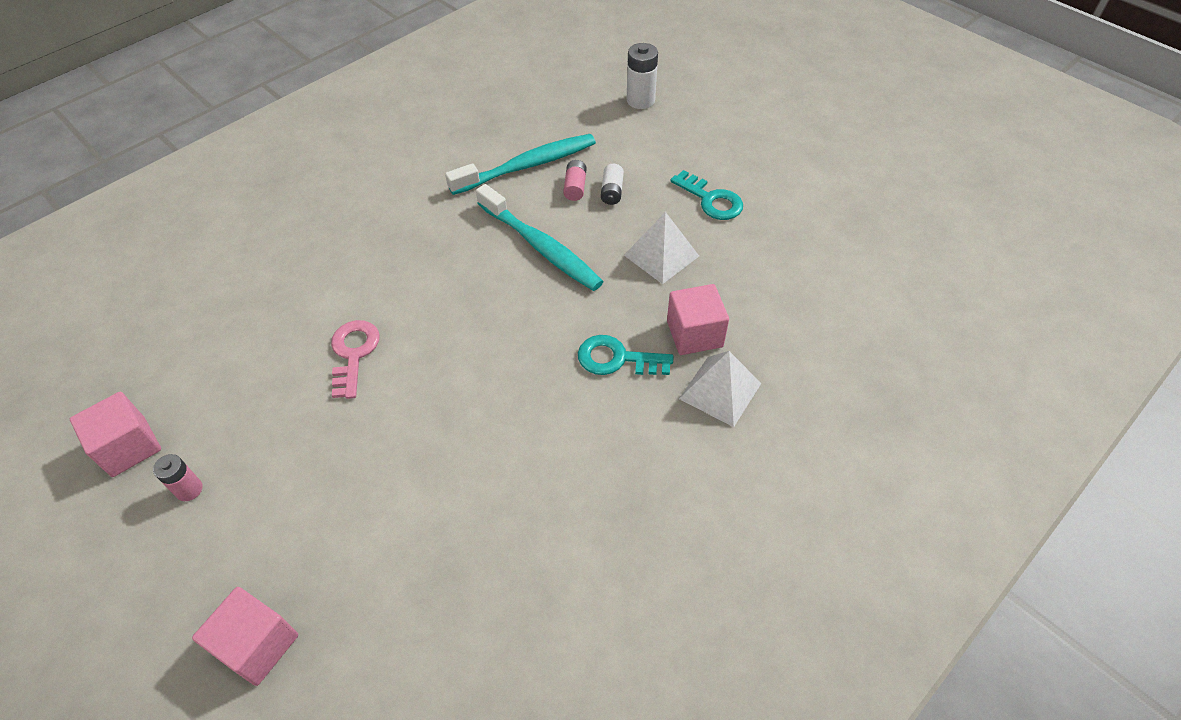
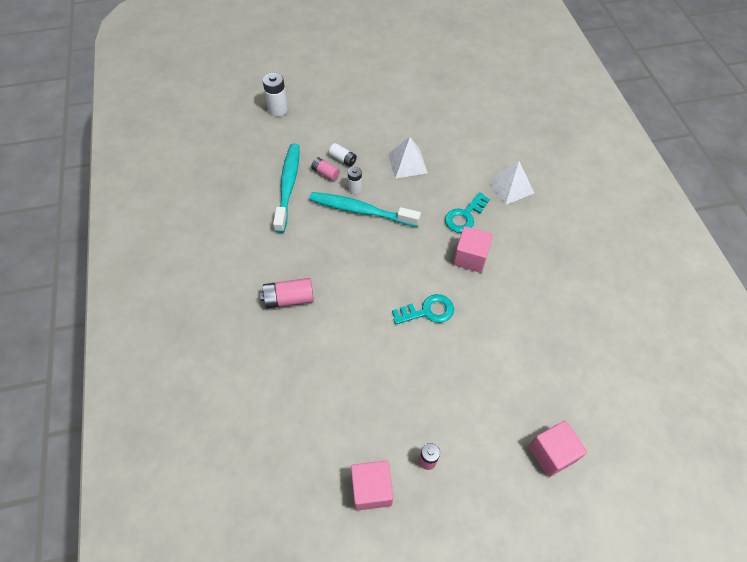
camera: 60 degrees left, 5 degrees up
(353, 353) = (378, 335): pink key -> none
(360, 246) = (289, 299): none -> pink battery
(541, 247) = (361, 210): turquoise toothbrush -> turquoise toothbrush turned 150 degrees counterclockwise
(572, 225) = (355, 189): none -> white battery
(694, 334) = (469, 178): pink cube -> pink cube (470, 257)
(711, 200) = (384, 123): turquoise key -> turquoise key (428, 311)

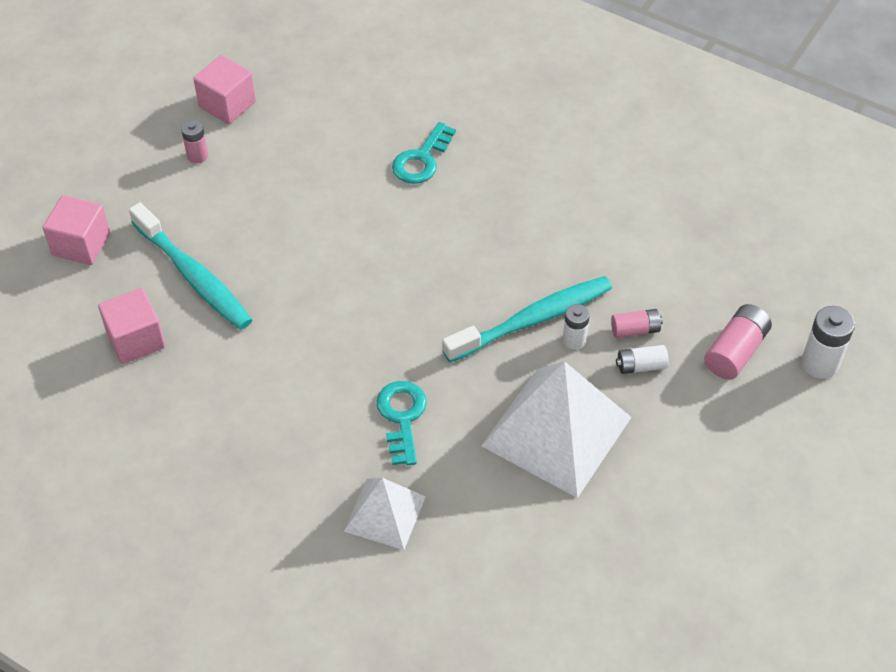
camera: 135 degrees right, 5 degrees down
(288, 186) = (653, 278): turquoise toothbrush -> turquoise toothbrush (194, 276)
(289, 299) = (484, 174): pink battery -> pink battery (735, 351)
(407, 163) = (556, 431): white pyramid -> white pyramid, size x1.79
(428, 311) = (328, 273): turquoise key -> turquoise key (421, 159)
(470, 257) = (341, 369): pink cube -> pink cube (136, 339)

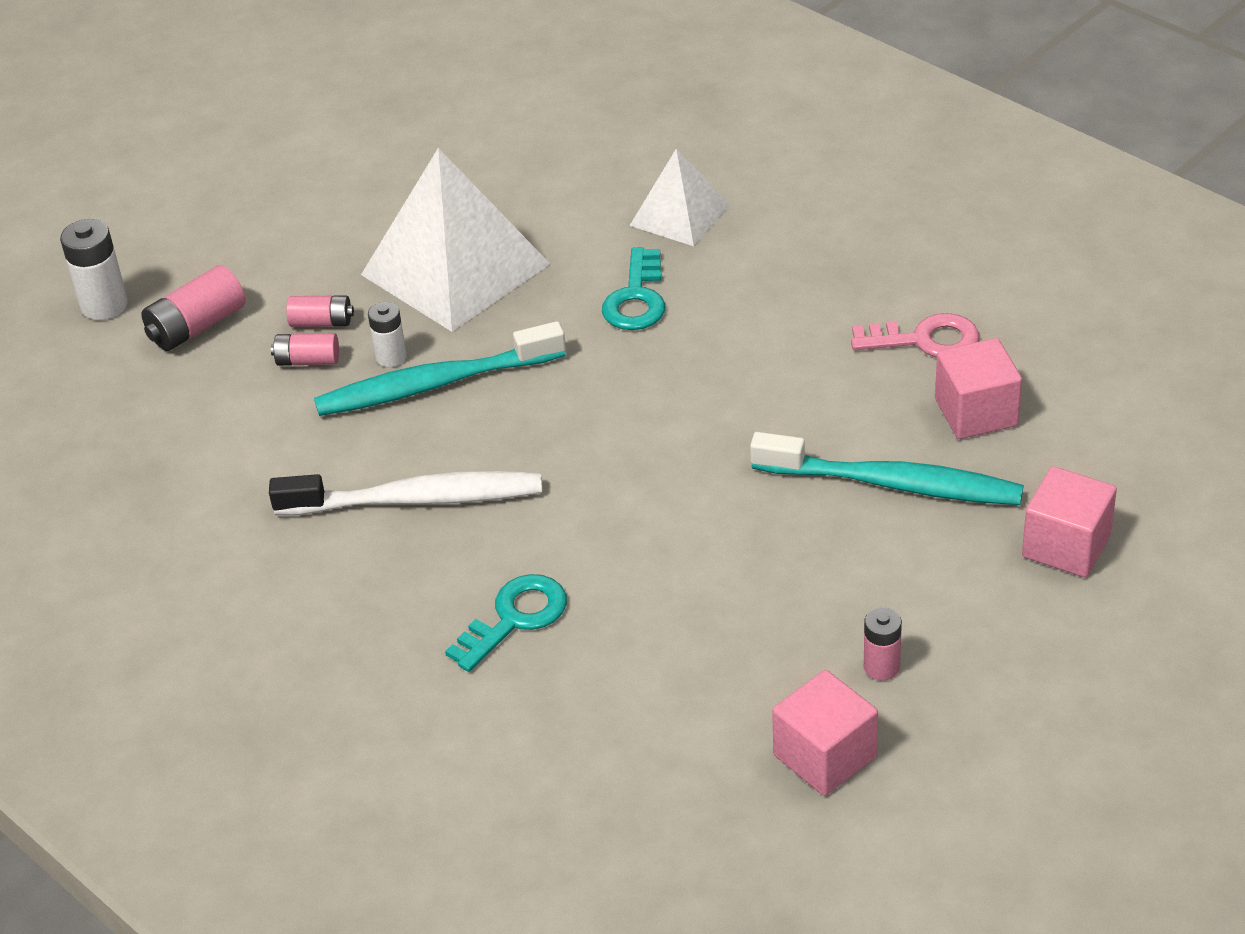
camera: 165 degrees left, 10 degrees down
(172, 401) = (925, 340): none -> pink key
(194, 276) = (893, 484): turquoise toothbrush -> turquoise toothbrush turned 135 degrees clockwise
(511, 229) = (416, 499): none -> white toothbrush
(641, 366) = (322, 322): white battery -> pink battery

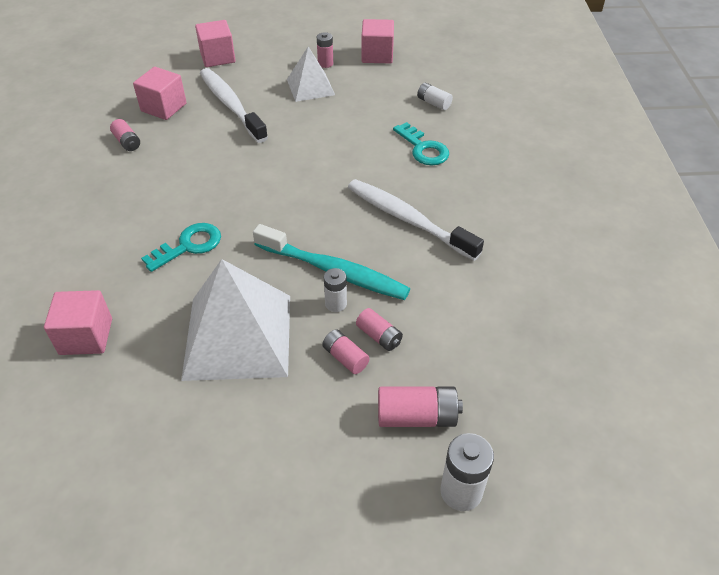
camera: 140 degrees left, 5 degrees up
(515, 618) = (423, 149): turquoise key -> turquoise key turned 120 degrees counterclockwise
(597, 719) = (433, 103): none -> white battery
(602, 177) = (86, 336): none -> pink cube
(680, 215) = (97, 277): white pyramid -> white pyramid (310, 87)
(893, 484) = (231, 105): turquoise toothbrush -> white toothbrush
(925, 340) = (127, 142): pink key -> pink battery

